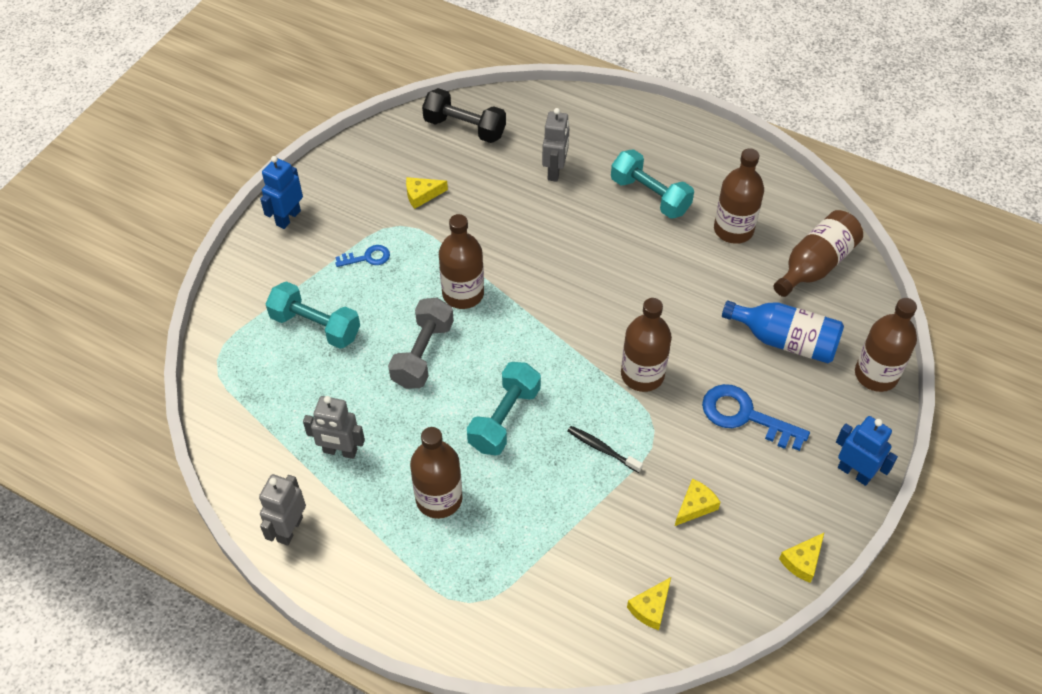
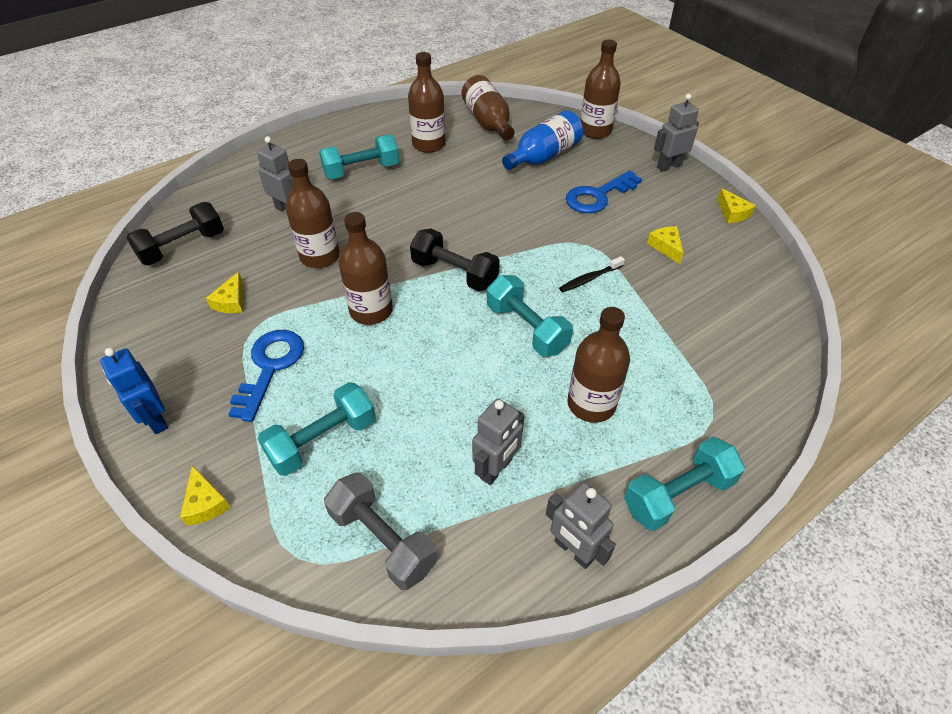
camera: 65 degrees left, 5 degrees down
(367, 258) = (270, 367): blue key -> blue key, size x1.82
(372, 591) = (677, 494): none -> turquoise dumbbell
(423, 354) = (419, 362): grey dumbbell -> grey dumbbell (383, 540)
(545, 335) = (454, 273): none -> black dumbbell
(642, 375) = (530, 233): brown bottle -> brown bottle (320, 256)
(650, 608) = (750, 302): yellow cheese -> yellow cheese (205, 503)
(854, 472) = (669, 166): blue robot -> grey robot

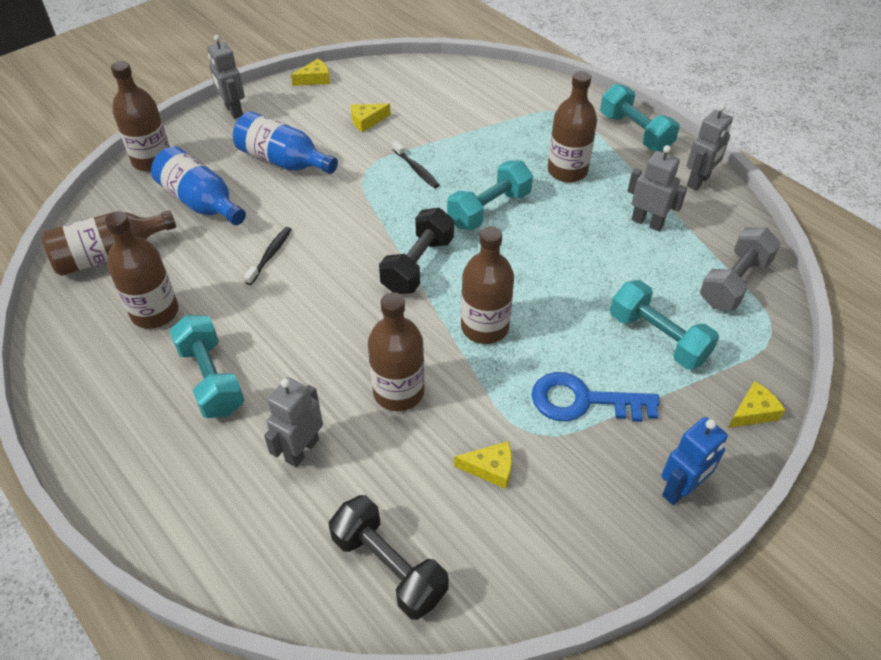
camera: 95 degrees left, 0 degrees up
(478, 192) = (270, 255): none -> black toothbrush
(598, 196) = (283, 161): blue key -> blue bottle

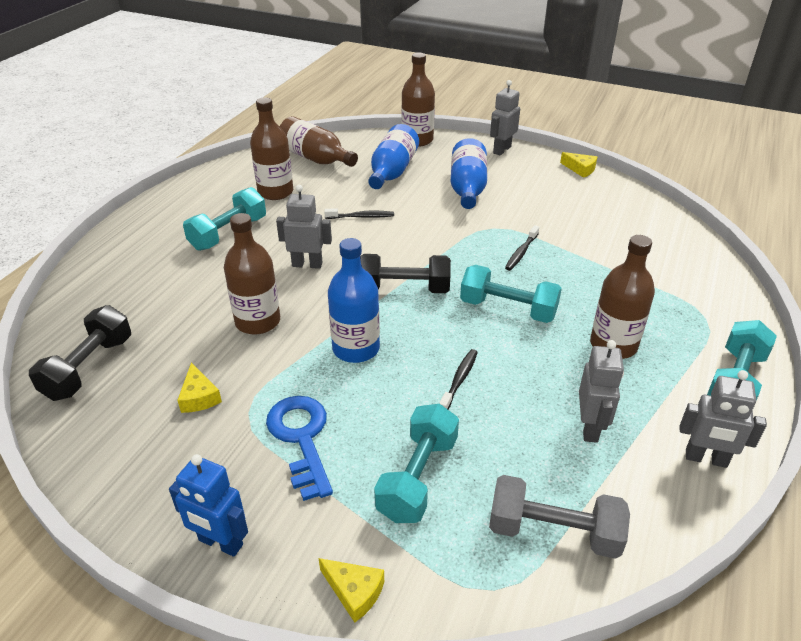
camera: 65 degrees right, 10 degrees down
(302, 450) = (182, 292): grey robot -> grey robot (307, 264)
(367, 121) = (556, 209): yellow cheese -> none
(484, 327) = (356, 349): brown bottle -> blue bottle
(561, 273) = (459, 380): none -> black toothbrush

